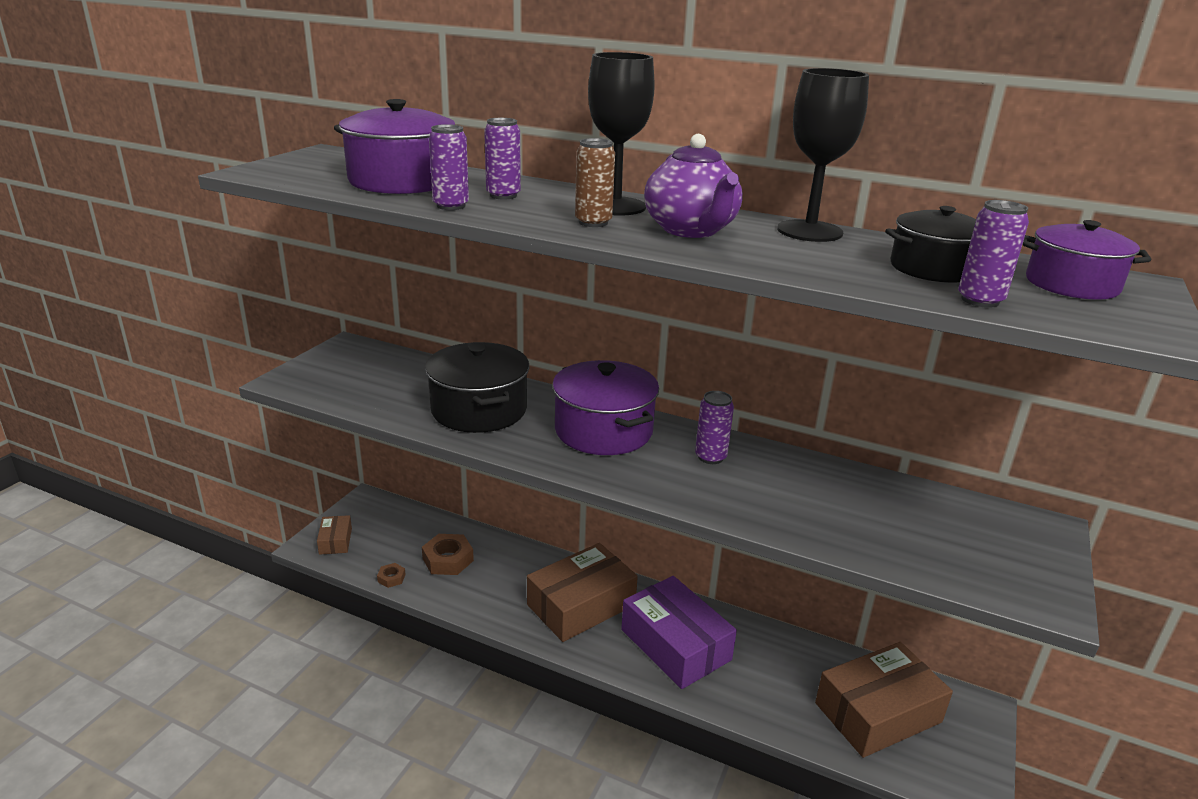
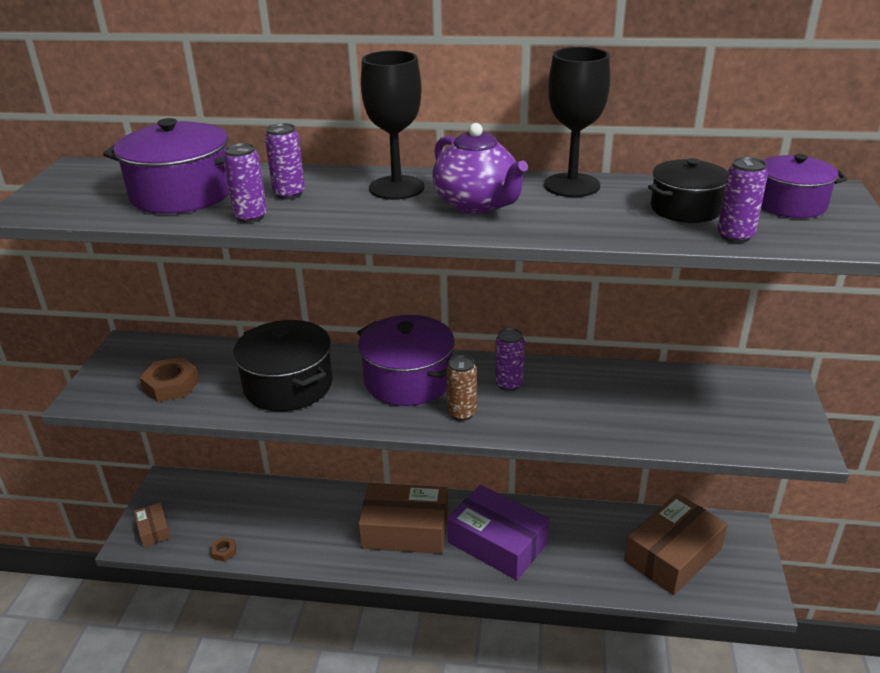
camera: 15 degrees left, 5 degrees up
(448, 559) = (269, 520): brown nut -> brown nut (171, 385)
(581, 605) = (405, 529): brown box -> brown box turned 60 degrees clockwise
(593, 222) = (390, 212): brown can -> brown can (462, 413)

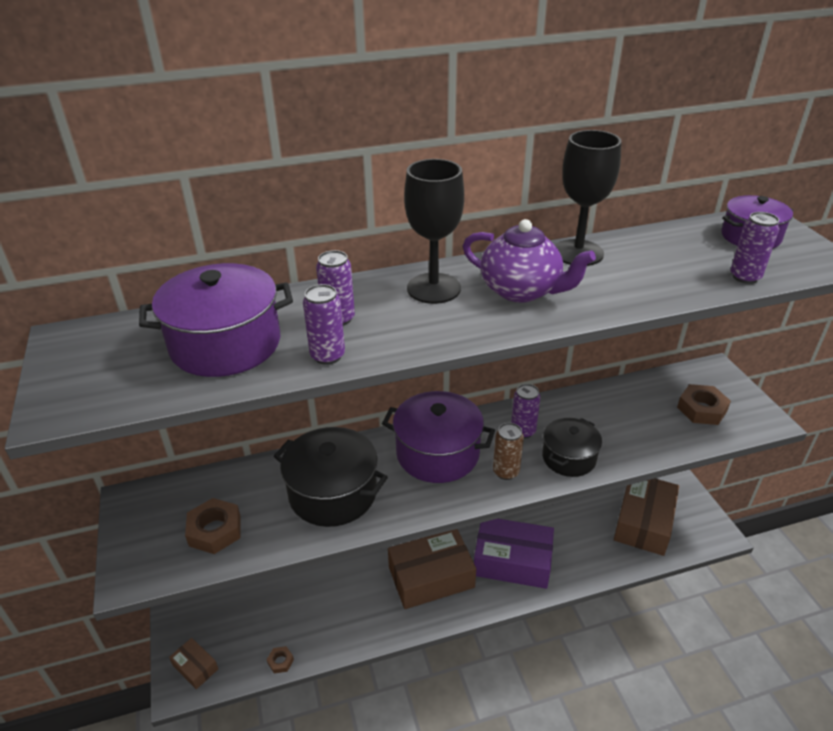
camera: 25 degrees left, 5 degrees up
(685, 208) = (685, 258): black pot -> black pot (569, 458)
(730, 416) = (701, 409): none -> brown nut

